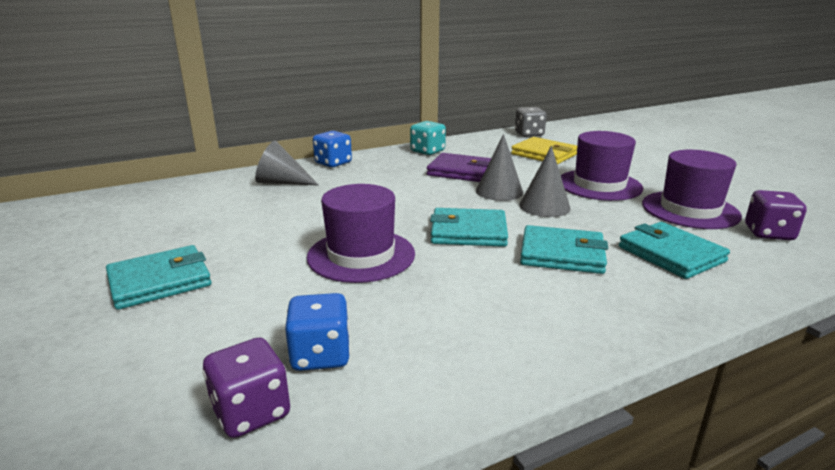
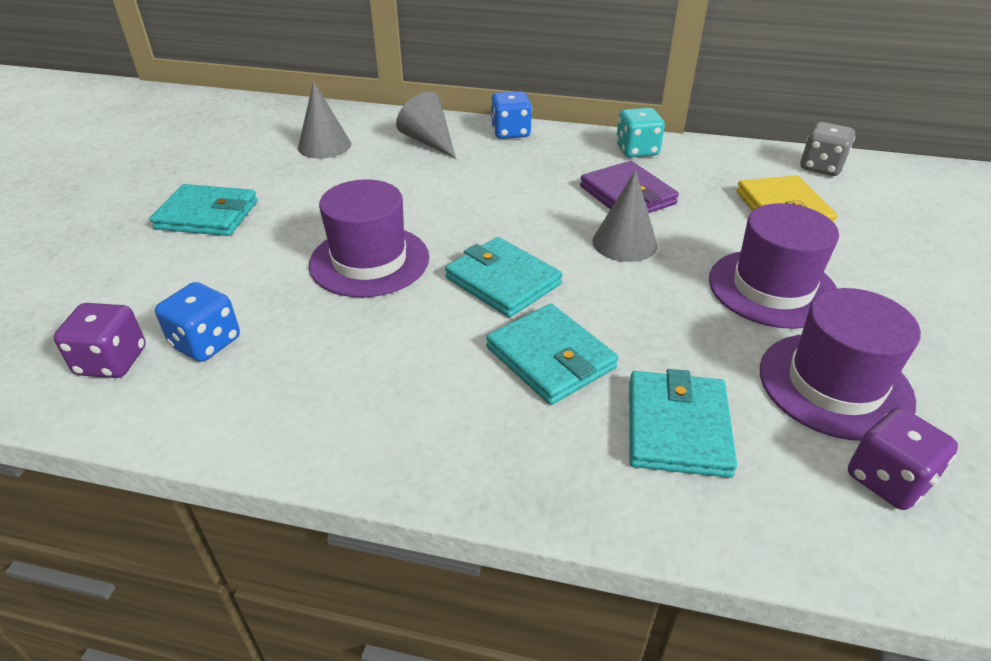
camera: 40 degrees right, 15 degrees up
(544, 206) = (642, 287): grey cone -> grey cone (324, 146)

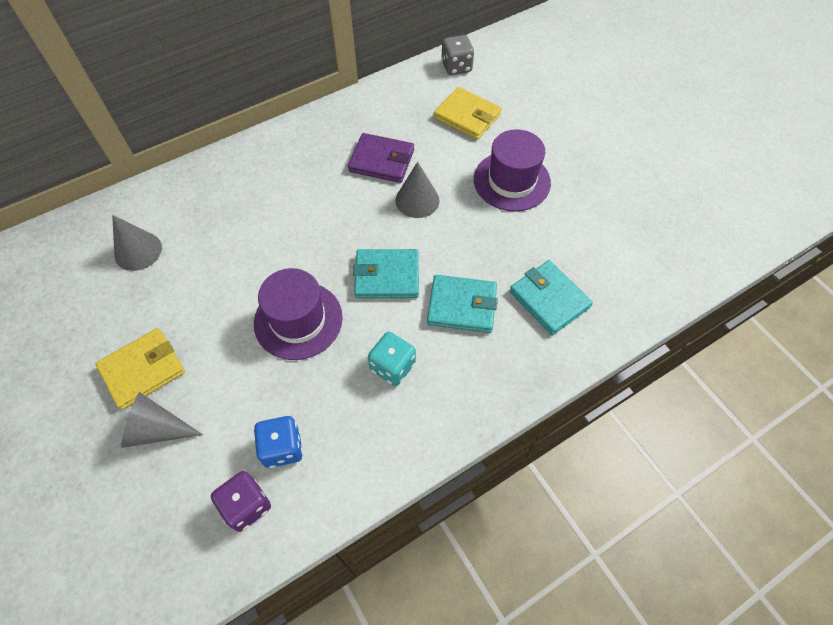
camera: 45 degrees left, 20 degrees up
(207, 215) = (143, 370): turquoise wallet -> yellow wallet
(429, 141) = (209, 196): grey cone -> grey cone (157, 429)
(510, 132) = (253, 151): blue dice -> none
(637, 150) = (348, 117): turquoise dice -> turquoise dice (392, 366)
(834, 385) = (583, 224): purple hat -> none
(887, 479) = (637, 260): purple dice -> none

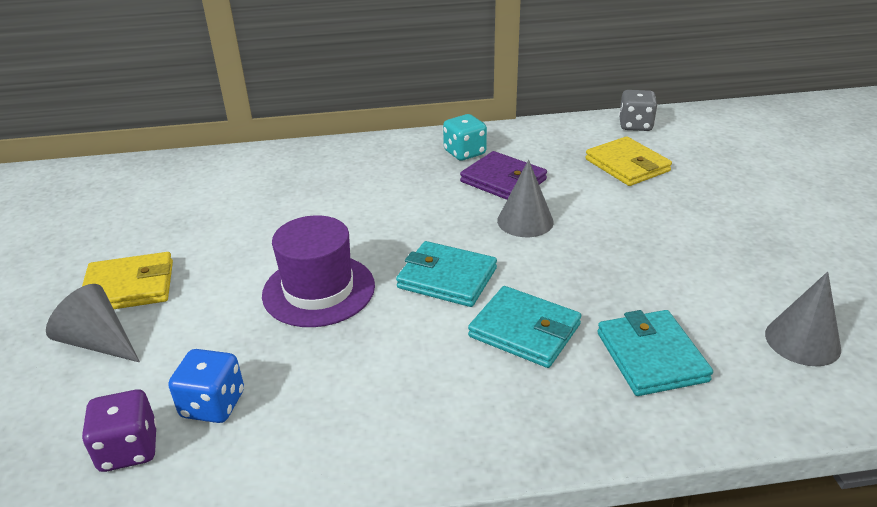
camera: 25 degrees right, 25 degrees down
(138, 251) = (203, 194): grey cone -> grey cone (802, 341)
(392, 366) = (398, 365): turquoise dice -> turquoise dice (464, 153)
(511, 181) = (655, 230): purple hat -> none

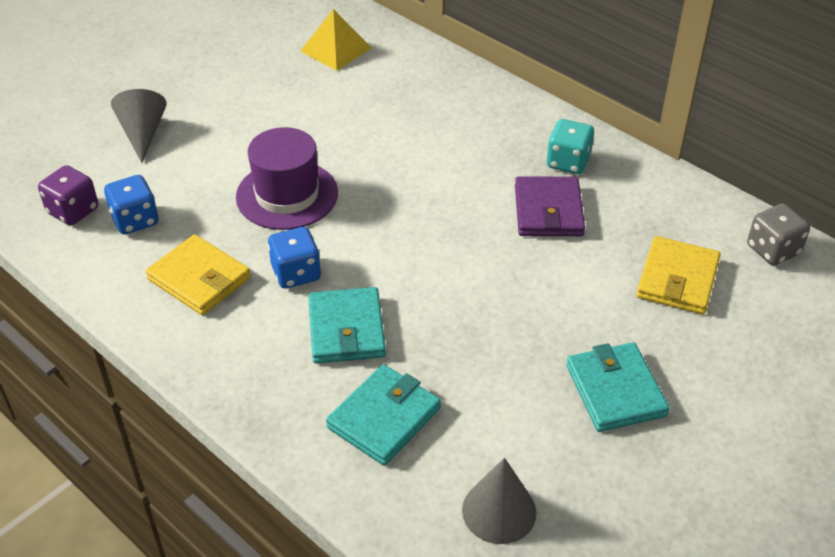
camera: 50 degrees right, 10 degrees up
(129, 287) = (203, 106): yellow wallet -> yellow wallet (199, 278)
(186, 188) = (335, 49): none -> yellow pyramid
(423, 329) = (296, 273): none -> blue dice
(447, 278) = (368, 253): turquoise wallet -> turquoise wallet (615, 390)
(525, 221) = (497, 257): grey cone -> none

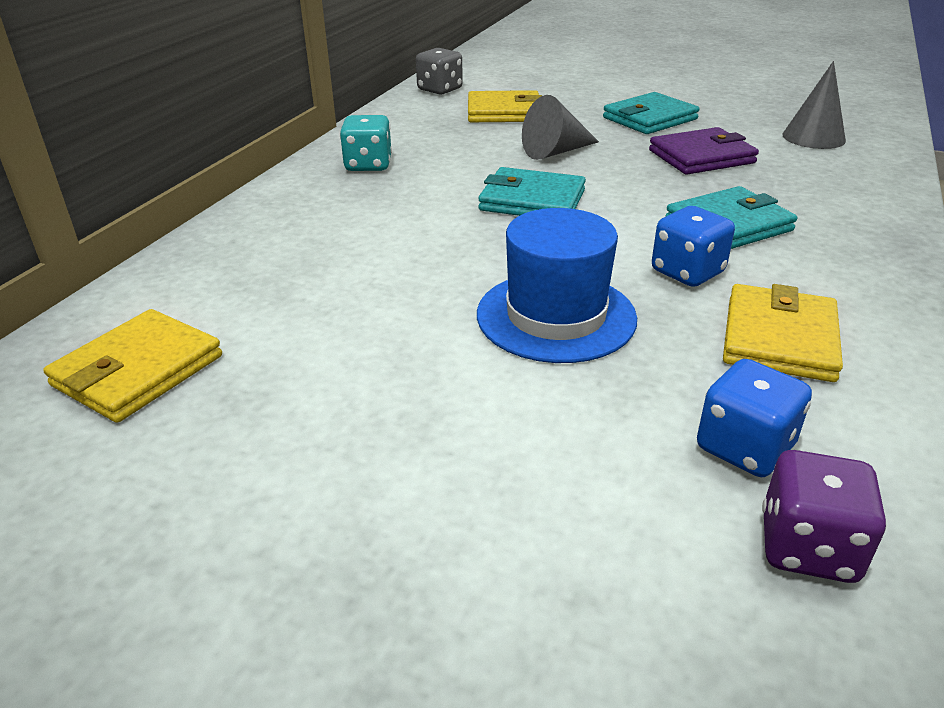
camera: 110 degrees left, 10 degrees down
(143, 133) = (513, 545): grey cone -> grey cone (556, 152)
(287, 195) = (556, 316): purple hat -> blue hat
(335, 49) = (138, 371): yellow pyramid -> yellow wallet
(384, 418) = (801, 188): turquoise wallet -> turquoise wallet (532, 200)
(548, 211) = (455, 164): purple wallet -> purple wallet (701, 157)

